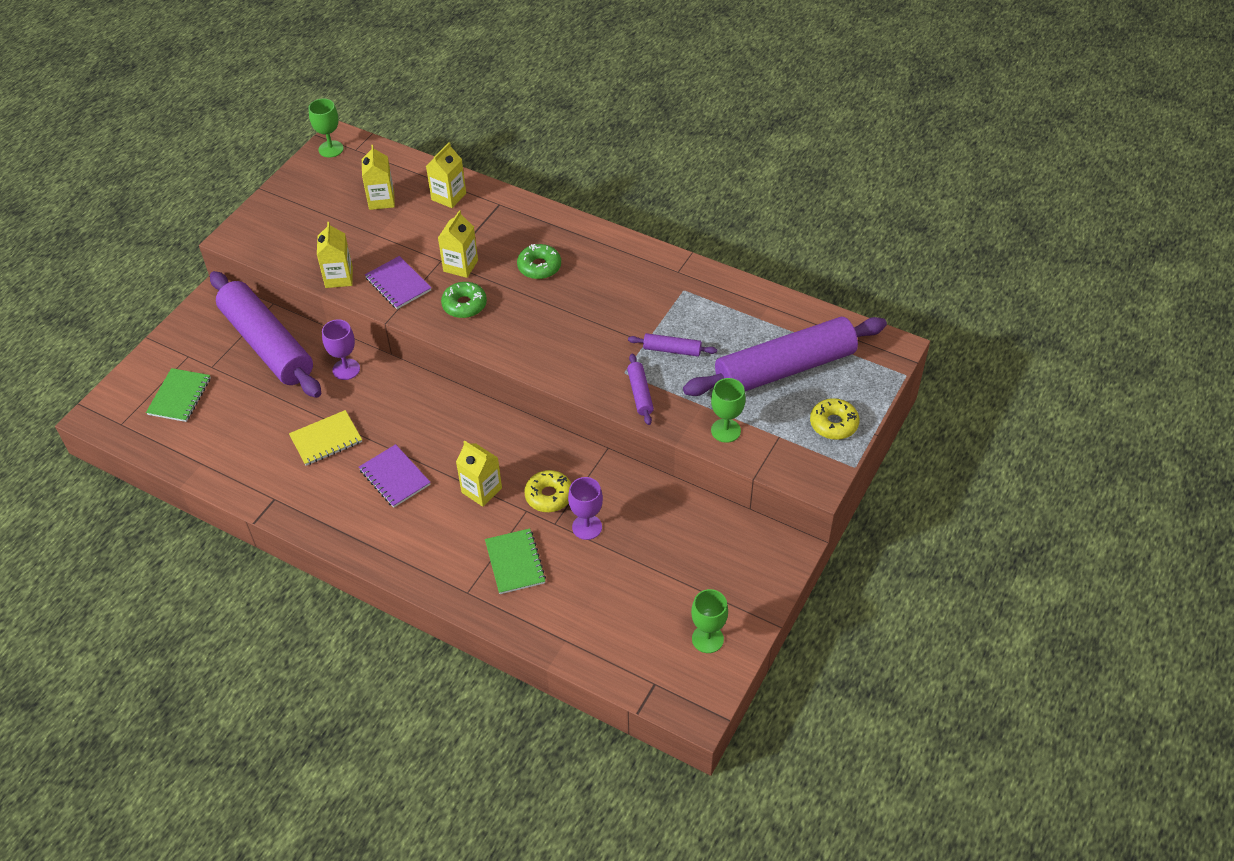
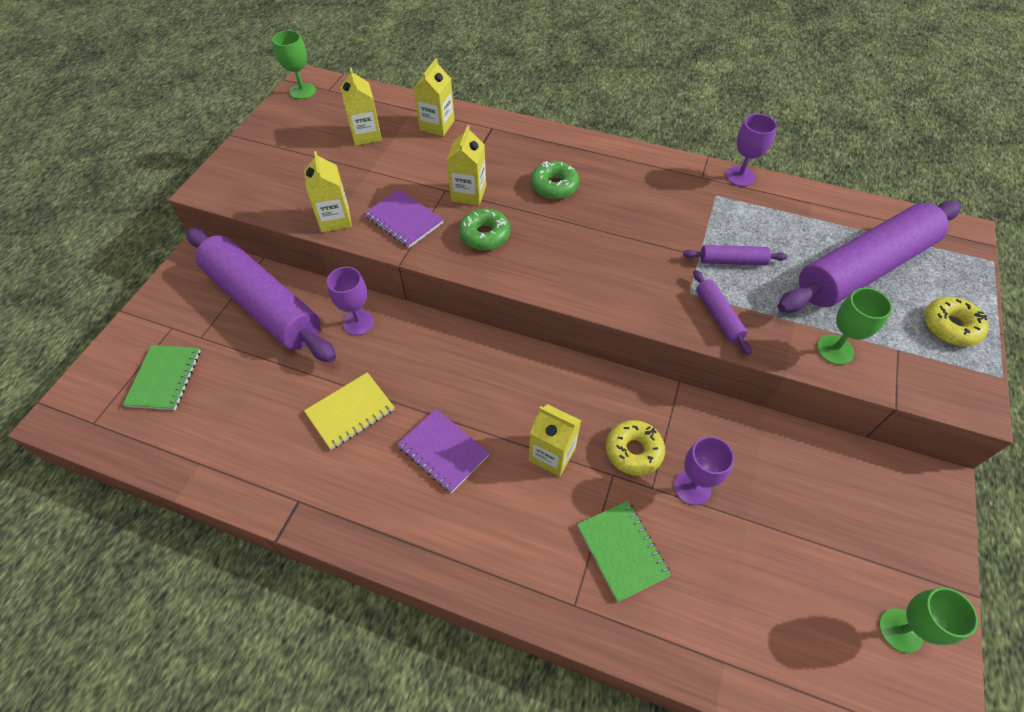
camera: 10 degrees left, 5 degrees up
(713, 274) = (740, 176): none -> purple goblet

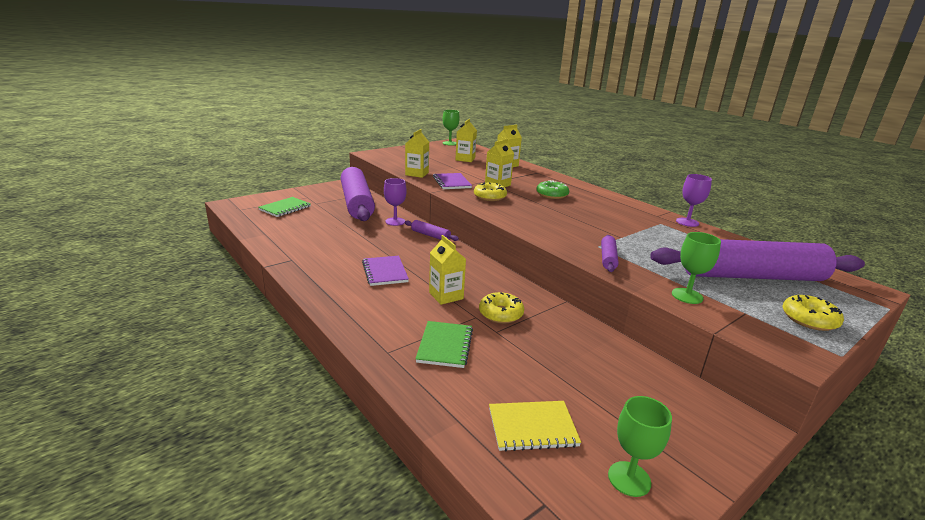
camera: 30 degrees right, 30 degrees down
(350, 411) = (354, 244): yellow notebook -> yellow notebook (532, 427)
(484, 235) = (489, 197): green donut -> yellow donut
(692, 487) = (525, 342): purple goblet -> none
(732, 261) = (643, 245): purple rolling pin -> purple rolling pin (430, 235)

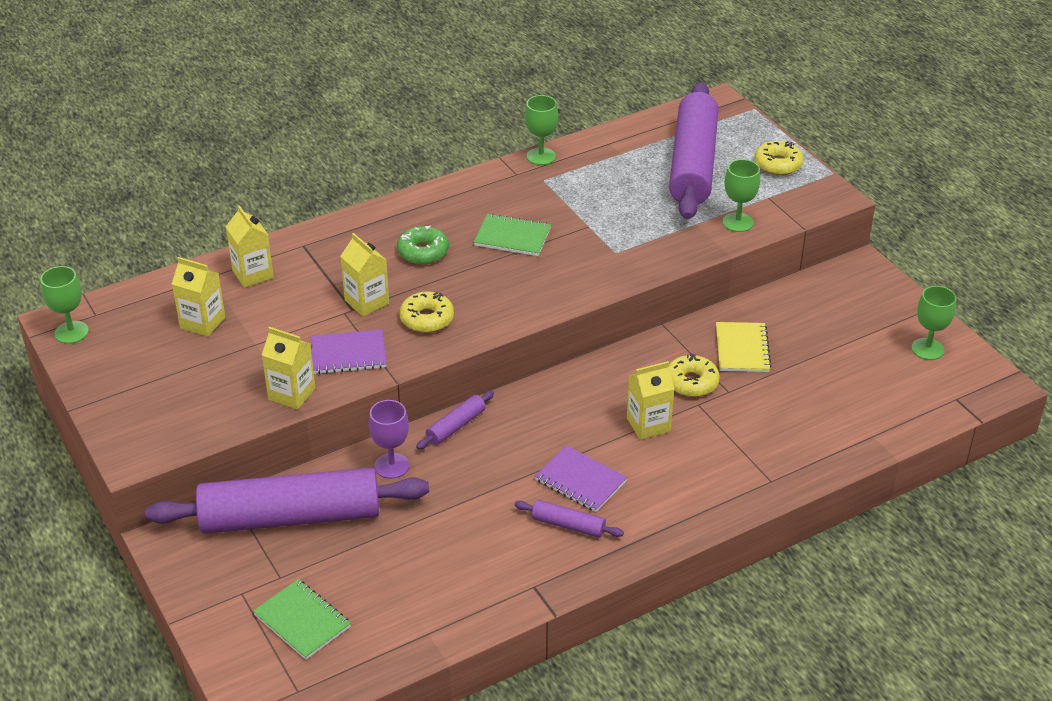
camera: 80 degrees left, 15 degrees up
(385, 272) = (580, 481): purple notebook -> purple notebook turned 45 degrees clockwise
(445, 345) = (757, 435): green notebook -> green notebook (512, 237)
(532, 427) = (877, 390): yellow notebook -> yellow notebook (742, 349)
(608, 258) = (651, 253): purple rolling pin -> purple rolling pin (568, 525)
(687, 222) = (541, 156): purple goblet -> green goblet

